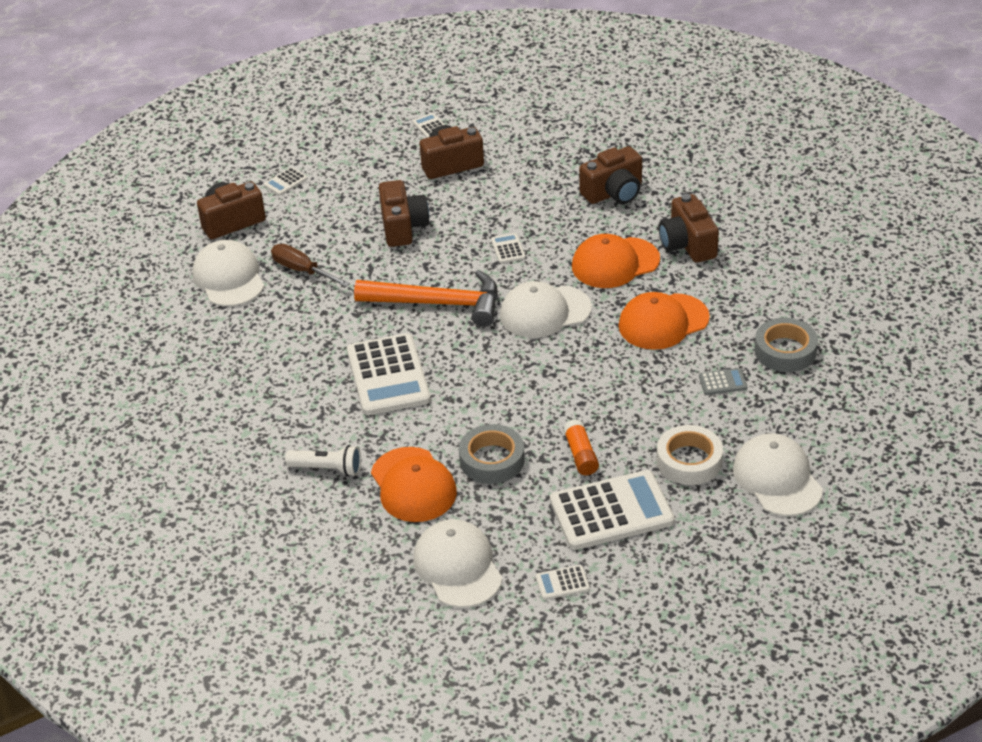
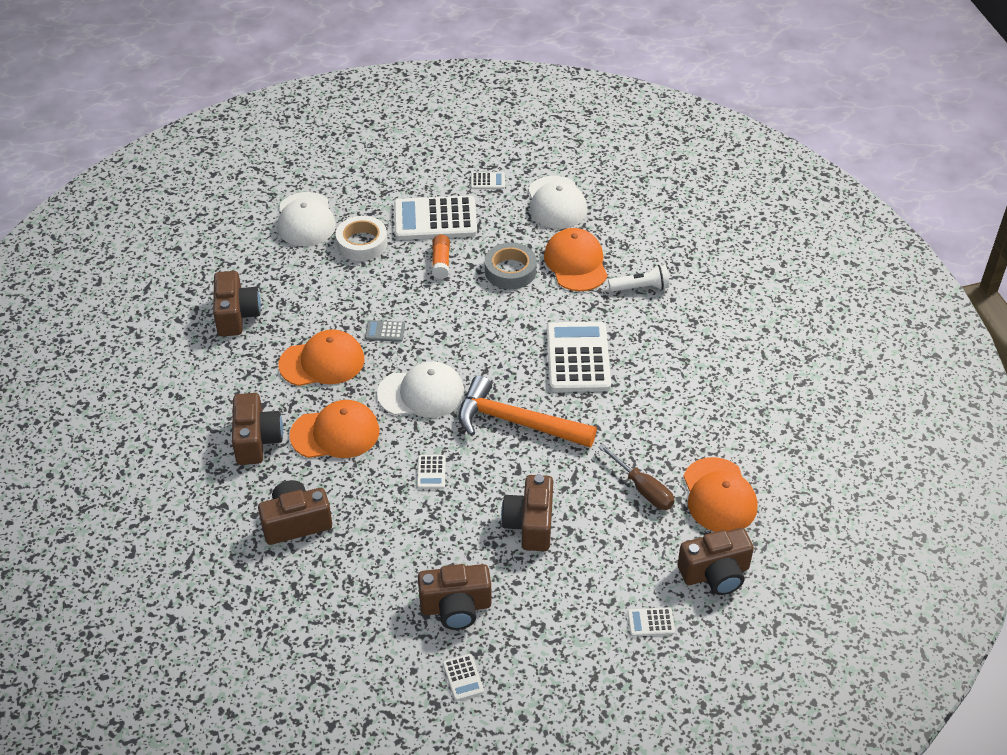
camera: 170 degrees left, 5 degrees up
(229, 278) = (719, 496): white cap -> orange cap
(285, 182) = (651, 622): white calculator -> white calculator turned 150 degrees counterclockwise
(327, 468) = (641, 287): white flashlight -> white flashlight turned 150 degrees clockwise
(723, 382) = (302, 298): grey calculator -> grey calculator (385, 331)
(785, 351) = (236, 315): grey tape -> brown camera

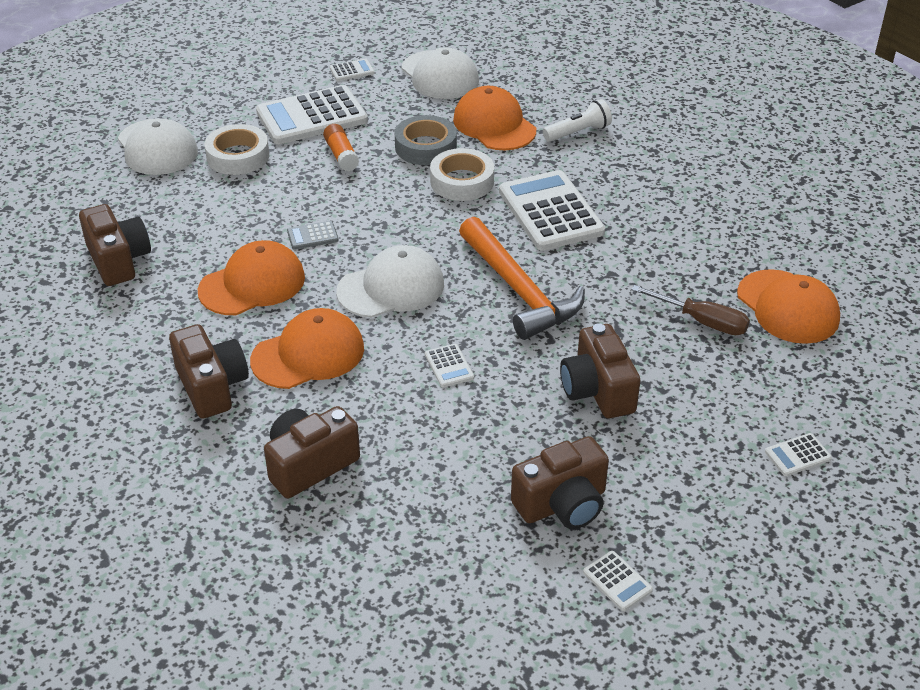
camera: 20 degrees left, 5 degrees down
(516, 422) = (519, 290): orange hammer -> orange hammer turned 120 degrees counterclockwise
(522, 311) = (462, 181): none -> white tape
(715, 573) = (835, 385): brown camera -> none

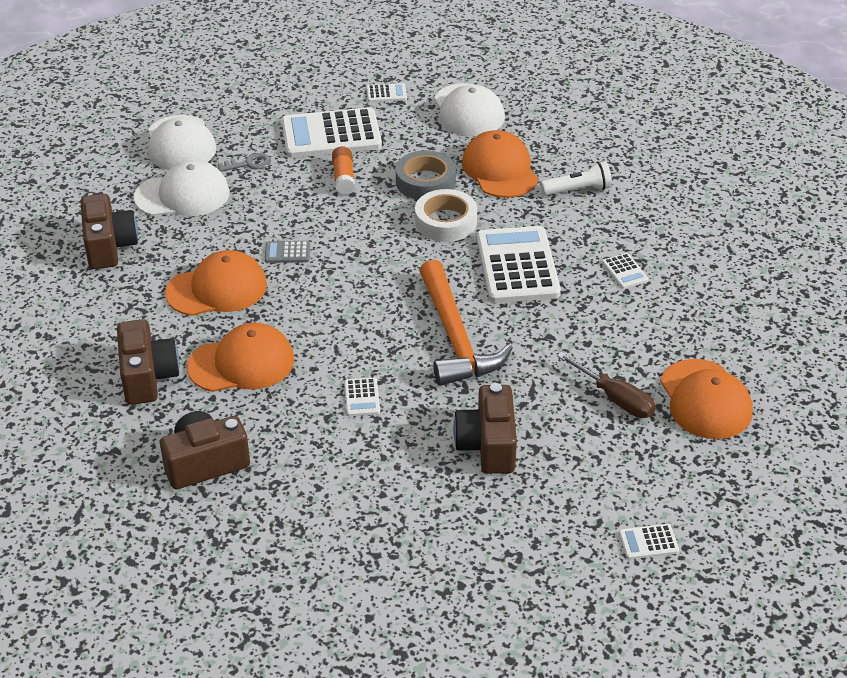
camera: 15 degrees right, 0 degrees up
(238, 156) = (249, 164): white tape -> grey key
(391, 288) = (339, 314): white cap -> white cap (182, 195)
(562, 504) = (411, 543): brown camera -> none
(617, 581) = (431, 621): white calculator -> white calculator (624, 271)

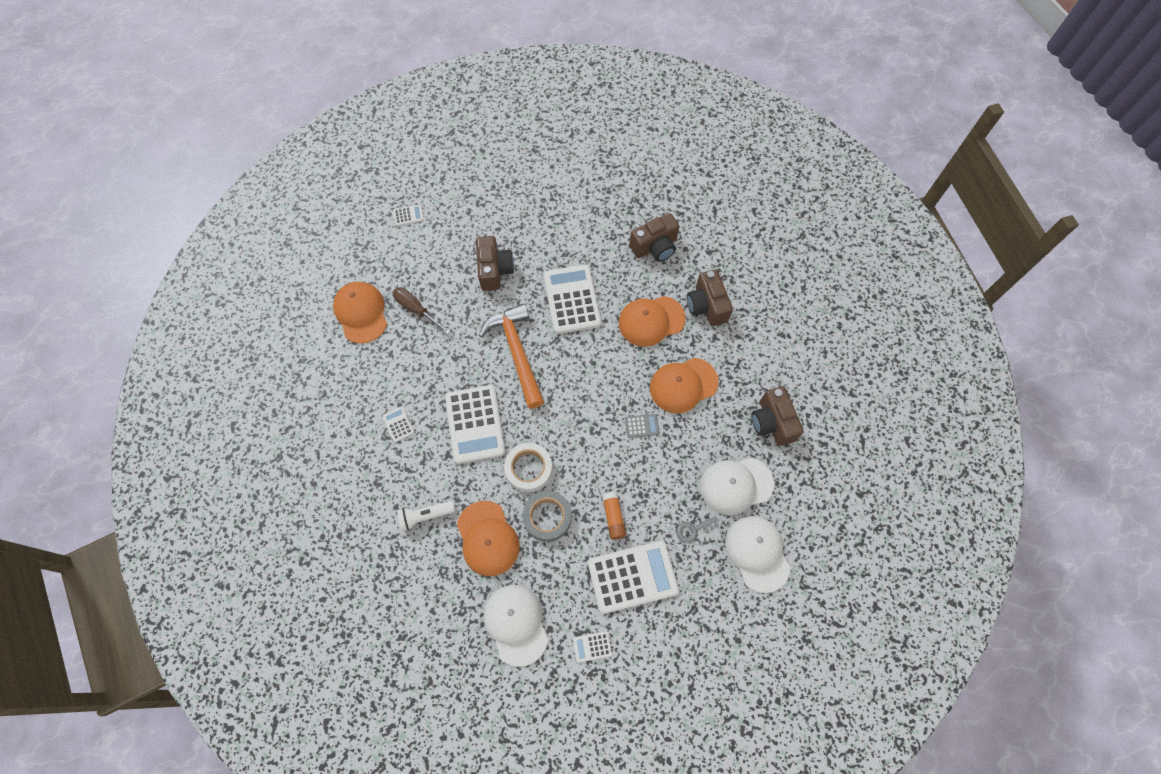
camera: 175 degrees right, 25 degrees up
(362, 397) = (572, 299): white calculator -> white calculator, size x2.34

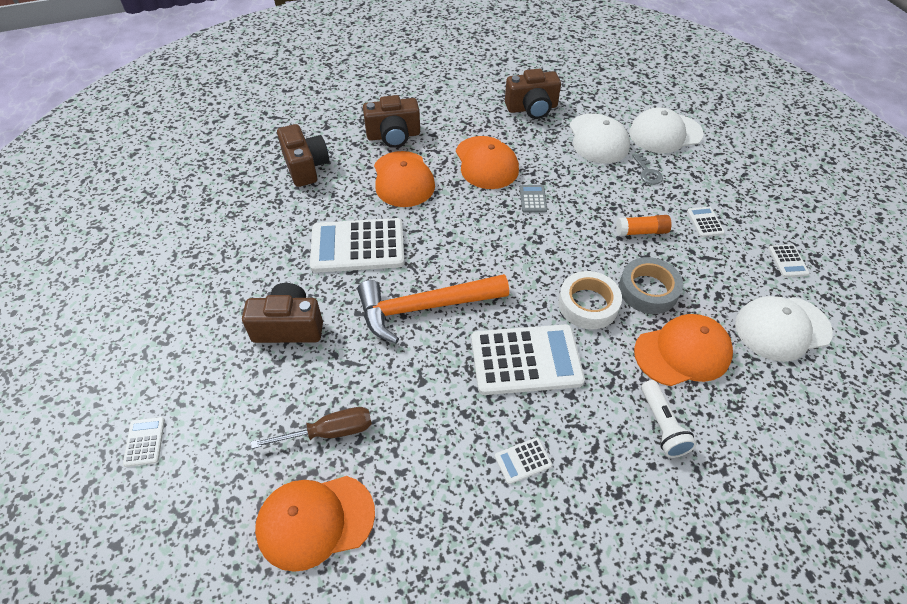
camera: 85 degrees left, 15 degrees down
(416, 309) = (329, 432): brown screwdriver -> brown screwdriver turned 150 degrees counterclockwise
(632, 577) = (705, 222): white calculator -> white calculator, size x0.43

